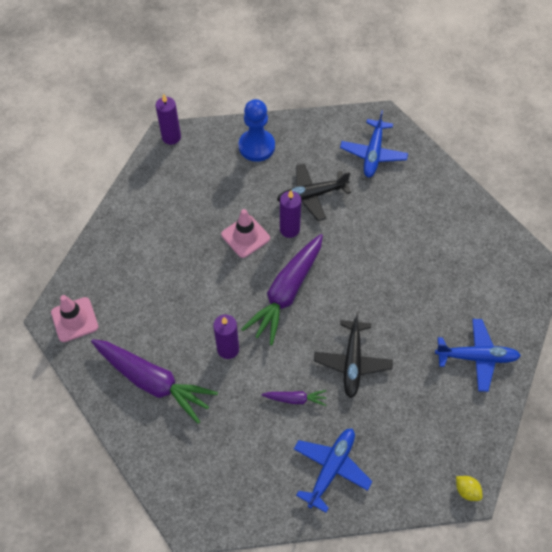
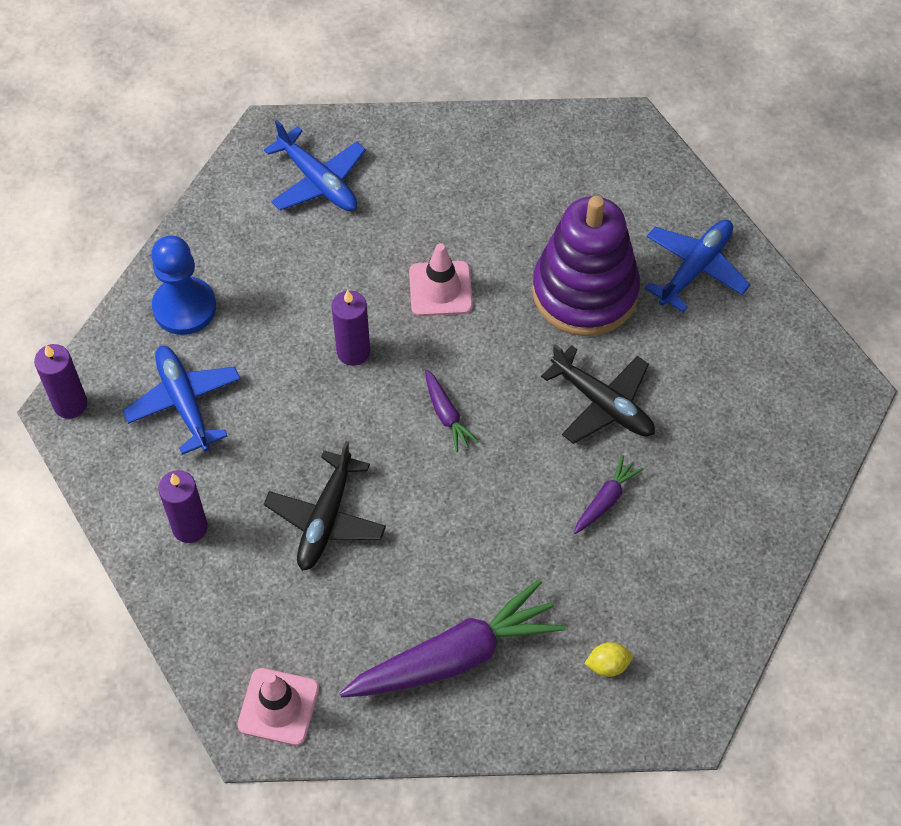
camera: 55 degrees left, 0 degrees up
(228, 349) = (476, 535): purple candle -> purple candle (190, 527)
(245, 236) = (320, 411): pink traffic cone -> pink traffic cone (440, 289)
(286, 292) = (446, 415): purple carrot -> purple carrot, size x0.46
(311, 195) = (322, 293): black plane -> black plane (326, 519)
(331, 468) = (725, 517): blue plane -> blue plane (184, 402)
(413, 311) = (585, 292): none -> purple stacking toy
(466, 490) = (849, 393): yellow lemon -> yellow lemon (607, 665)

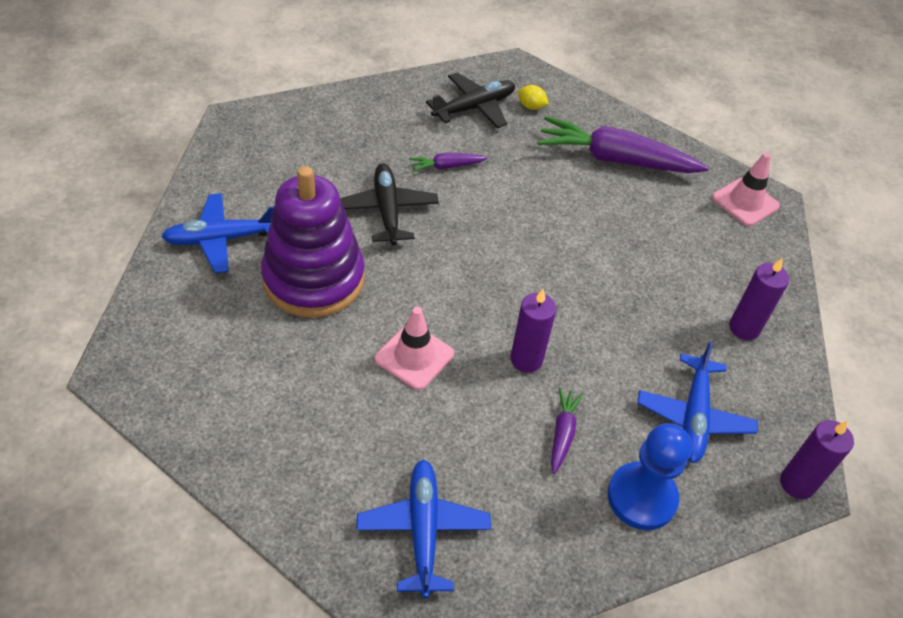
camera: 145 degrees left, 10 degrees down
(326, 519) = (639, 271): black plane -> black plane (474, 107)
(446, 415) = (498, 273): purple carrot -> purple carrot (562, 433)

